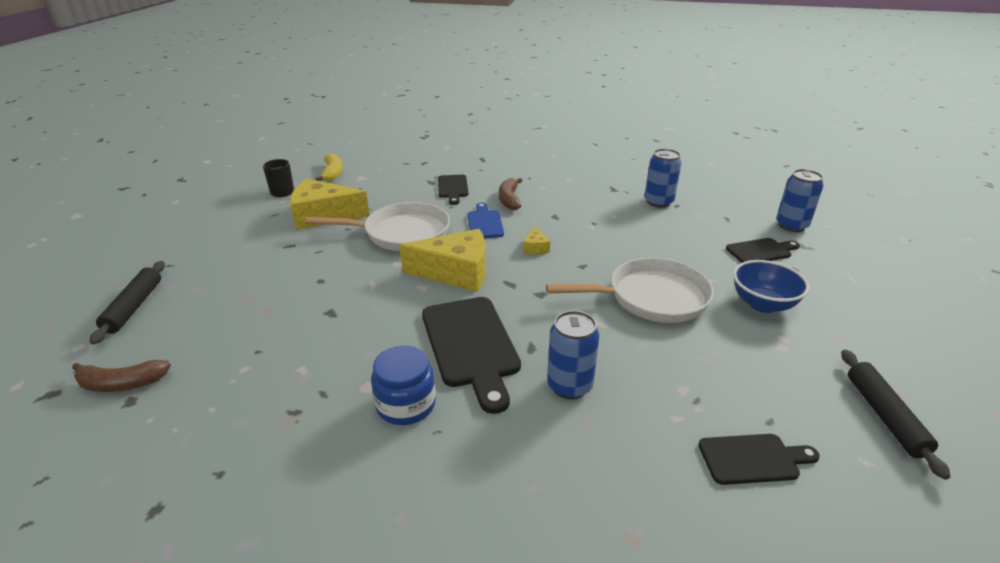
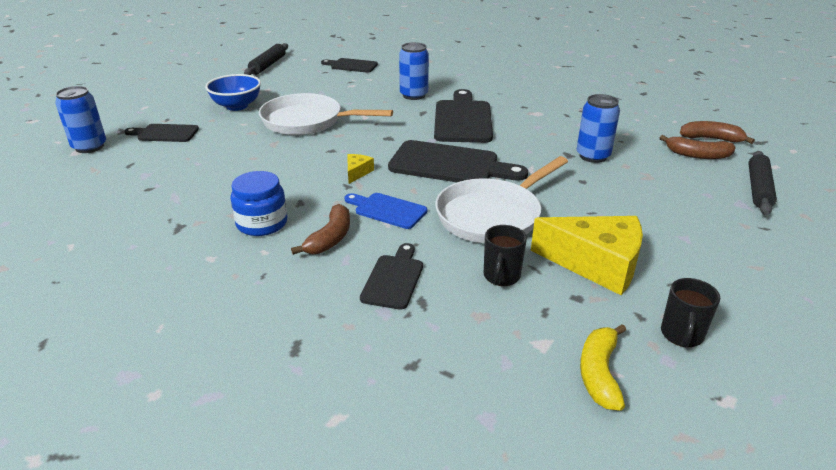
camera: 160 degrees left, 0 degrees up
(167, 345) = (697, 155): none -> brown banana
(387, 199) = (501, 277): none -> black mug
(401, 233) = (492, 215): white pan -> white pan turned 60 degrees counterclockwise
(406, 405) = (515, 103): blue jar -> blue jar (262, 223)
(456, 272) = (449, 165): yellow cheese -> black cutting board
(485, 223) = (387, 210): blue cutting board -> blue cutting board turned 105 degrees clockwise
(658, 202) = (159, 196): blue can -> blue can (593, 156)

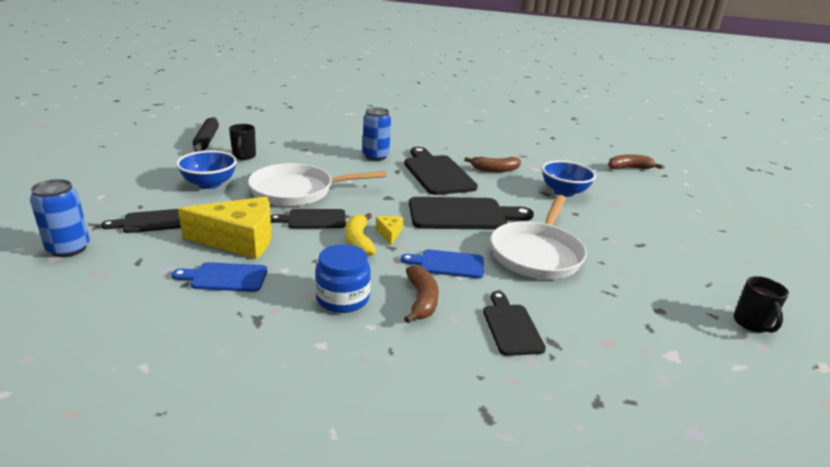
camera: 25 degrees left, 5 degrees down
(183, 188) = (225, 277): none -> blue cutting board
(351, 65) = (293, 134): black cutting board -> black cutting board (313, 219)
(501, 277) = (592, 305): black mug -> black mug (244, 156)
(593, 156) = (564, 192): blue can -> blue bowl
(596, 264) = (647, 280): yellow cheese -> yellow cheese (239, 240)
(599, 373) = (731, 369): yellow banana -> yellow banana (358, 241)
(697, 155) = (632, 182): brown banana -> brown banana (495, 170)
(758, 189) = (692, 202): black rolling pin -> none

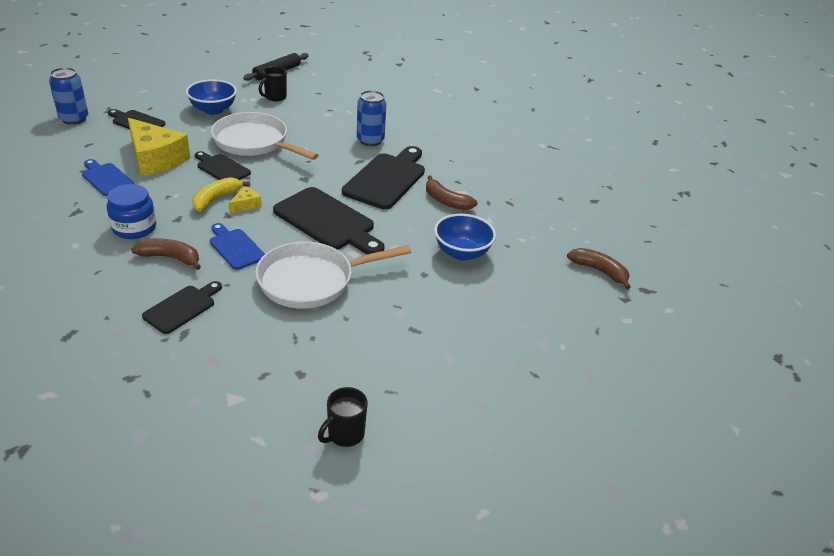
camera: 45 degrees right, 10 degrees up
(421, 300) = (170, 257): brown banana -> brown banana turned 120 degrees counterclockwise

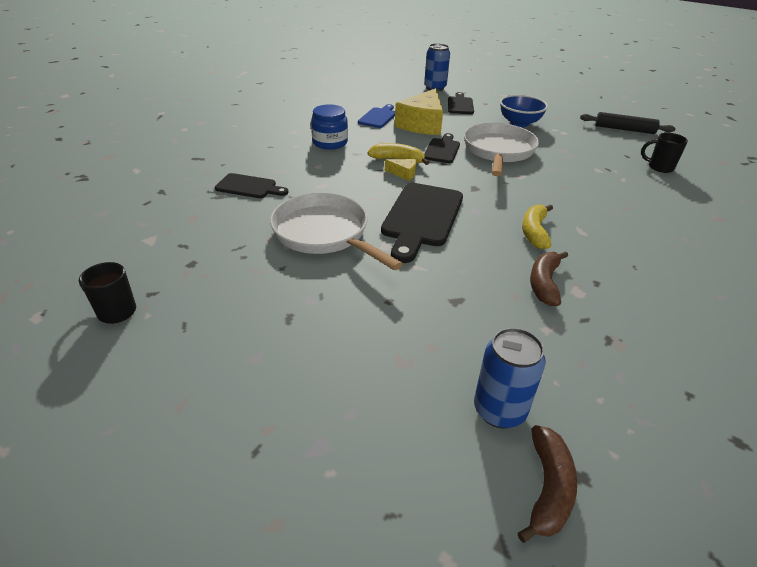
camera: 70 degrees right, 0 degrees up
(170, 257) = (306, 165): brown banana -> none
(235, 247) = (341, 186): blue cutting board -> none
(275, 97) = (582, 140): black mug -> black mug (659, 167)
(370, 140) = (590, 204): blue can -> blue can (499, 410)
(387, 179) = (534, 232): black cutting board -> yellow banana
(462, 253) = (455, 321): blue bowl -> none

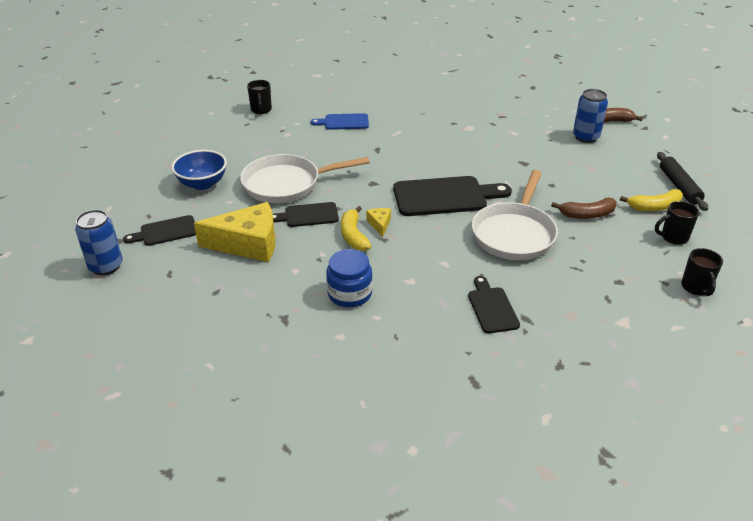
camera: 115 degrees left, 0 degrees up
(195, 349) = (673, 237): none -> black mug
(378, 117) = (247, 282): blue cutting board -> blue cutting board (344, 122)
(534, 232) = (417, 148): yellow banana -> yellow banana (654, 207)
(544, 283) = (473, 138): brown banana -> brown banana (587, 215)
(624, 129) = (182, 128): black rolling pin -> black rolling pin (679, 186)

